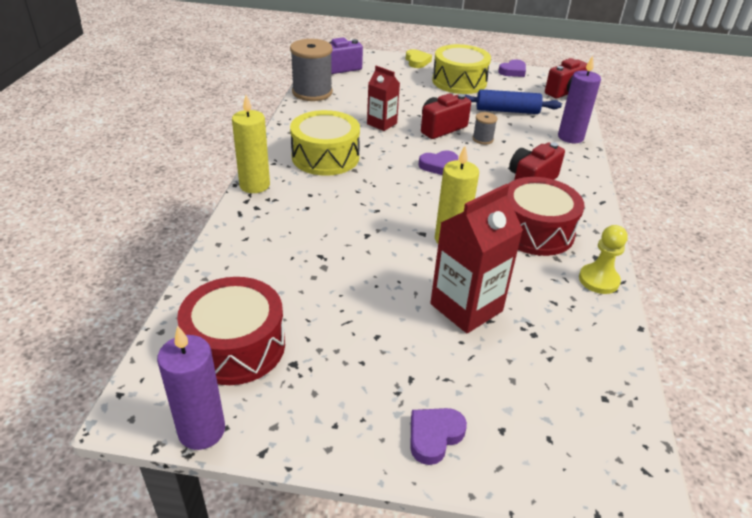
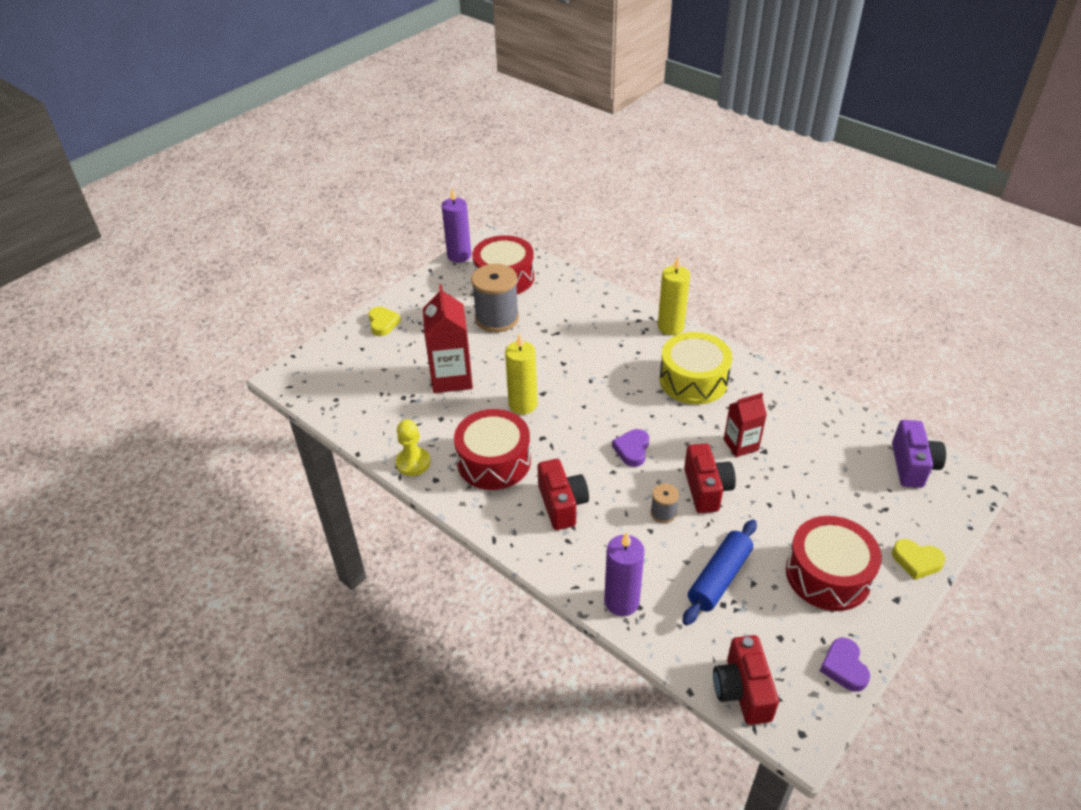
camera: 125 degrees right, 5 degrees up
(312, 92) = (844, 418): grey spool -> grey spool (497, 318)
(434, 436) = (383, 323): purple heart -> yellow heart
(459, 82) = (828, 575): yellow drum -> red drum

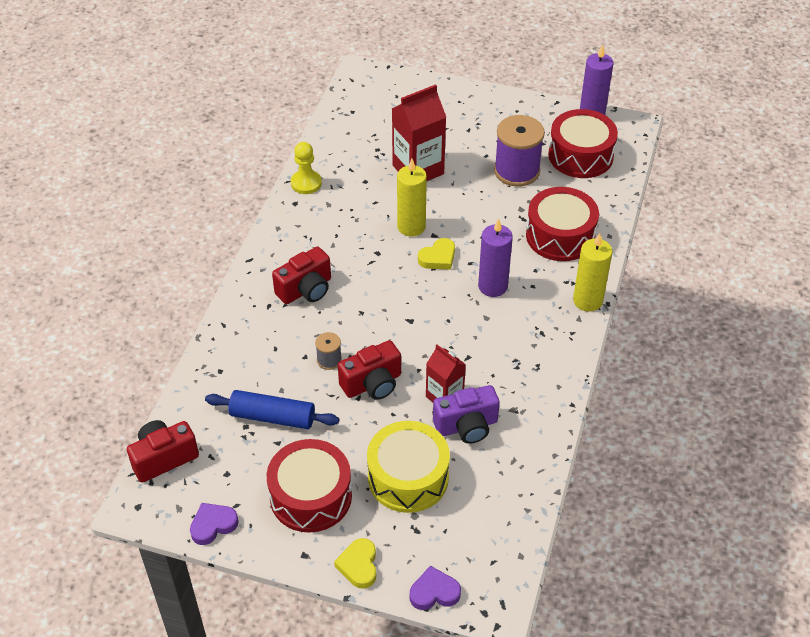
camera: 65 degrees right, 5 degrees up
(383, 323) = (461, 101): yellow heart -> yellow heart (438, 257)
(494, 461) = (333, 231): red drum -> red drum (560, 236)
(497, 318) = (516, 171): grey spool -> purple spool
(621, 601) = (220, 358): purple candle -> purple candle (492, 286)
(632, 450) = (395, 318): purple heart -> purple heart (434, 592)
(693, 380) = (516, 339): yellow drum -> yellow drum (408, 477)
(912, 466) = (490, 546): purple camera -> purple camera (467, 426)

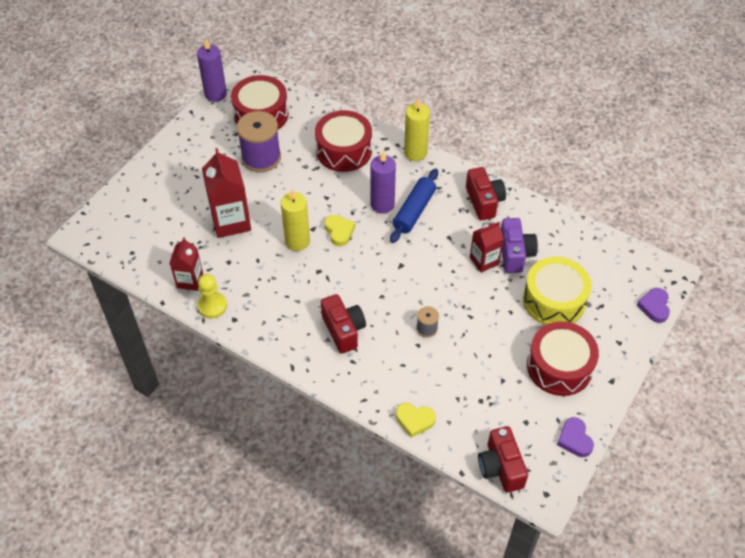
camera: 75 degrees left, 5 degrees up
(272, 417) = (476, 379): blue rolling pin -> blue rolling pin (414, 211)
(332, 159) = (190, 280): none -> red carton
(358, 565) = (626, 347): yellow heart -> yellow heart (414, 420)
(372, 384) = (459, 304): red camera -> red camera (484, 202)

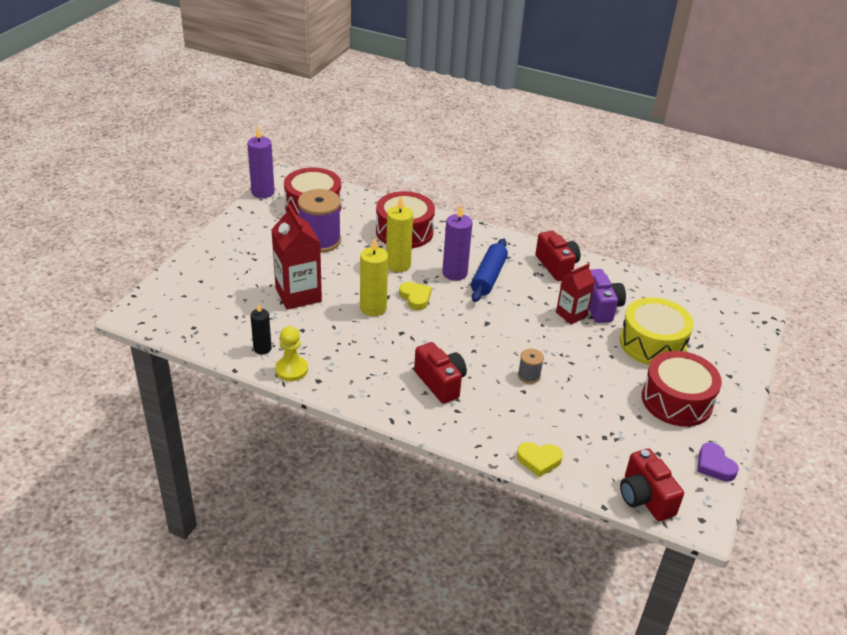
camera: 10 degrees left, 15 degrees down
(190, 280) = (262, 348): red carton -> black candle
(415, 153) = (477, 230): yellow candle -> yellow candle (398, 265)
(654, 306) = (753, 343): purple heart -> none

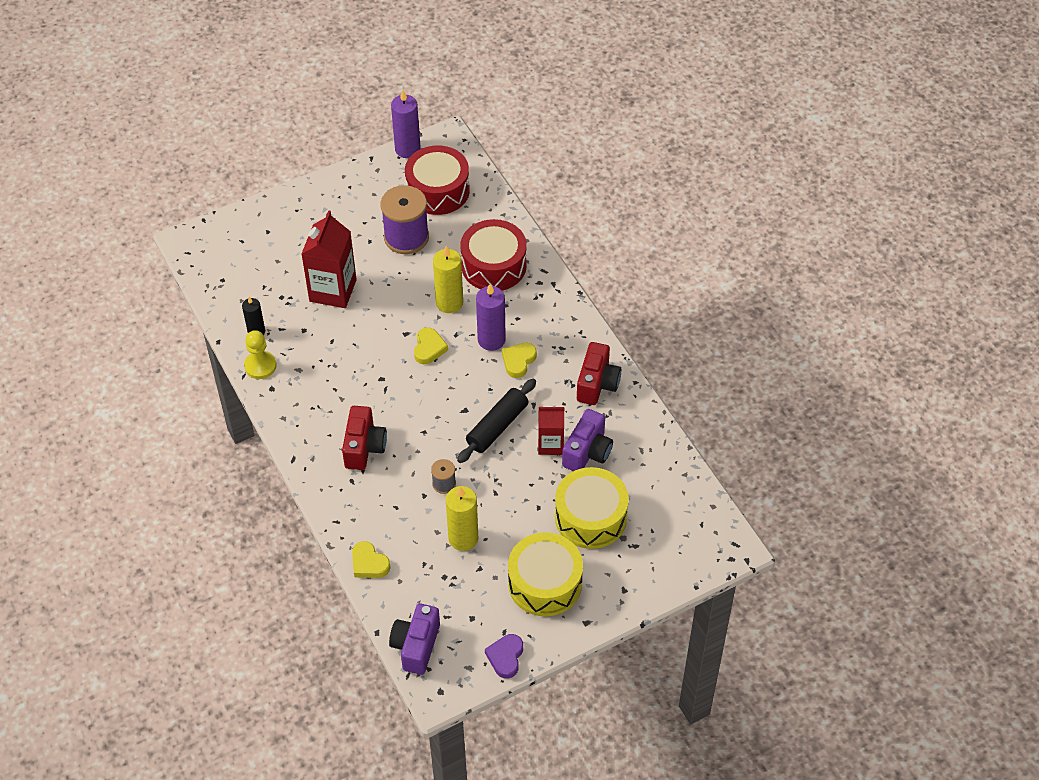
camera: 40 degrees right, 15 degrees up
(373, 308) = (382, 339): yellow candle -> yellow candle (463, 538)
(488, 277) = (518, 361): blue rolling pin -> yellow heart
(522, 321) = (497, 426): none -> black rolling pin
(644, 498) = (416, 646): red camera -> purple camera
(676, 400) = (545, 583): red drum -> yellow drum

